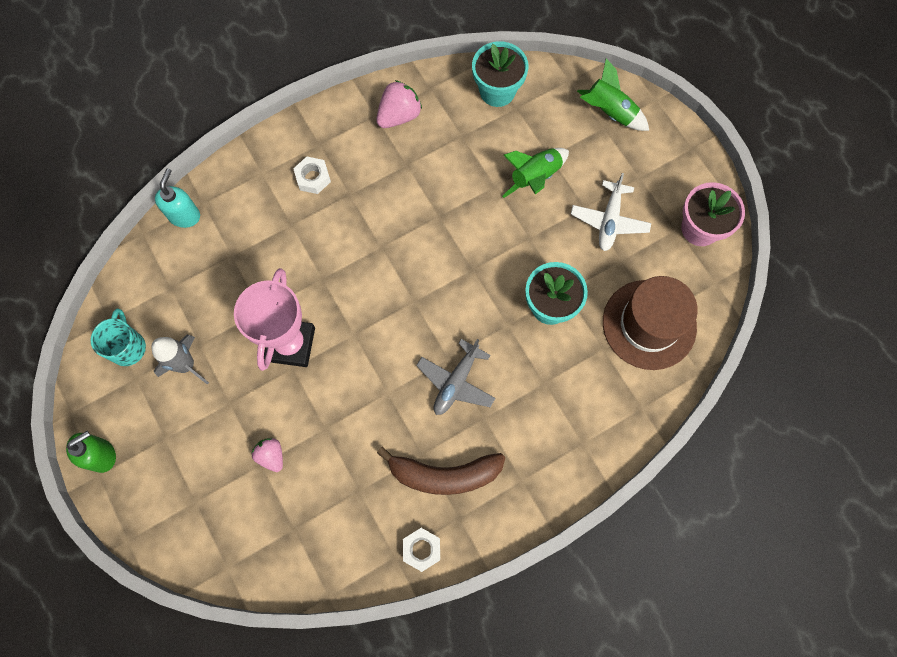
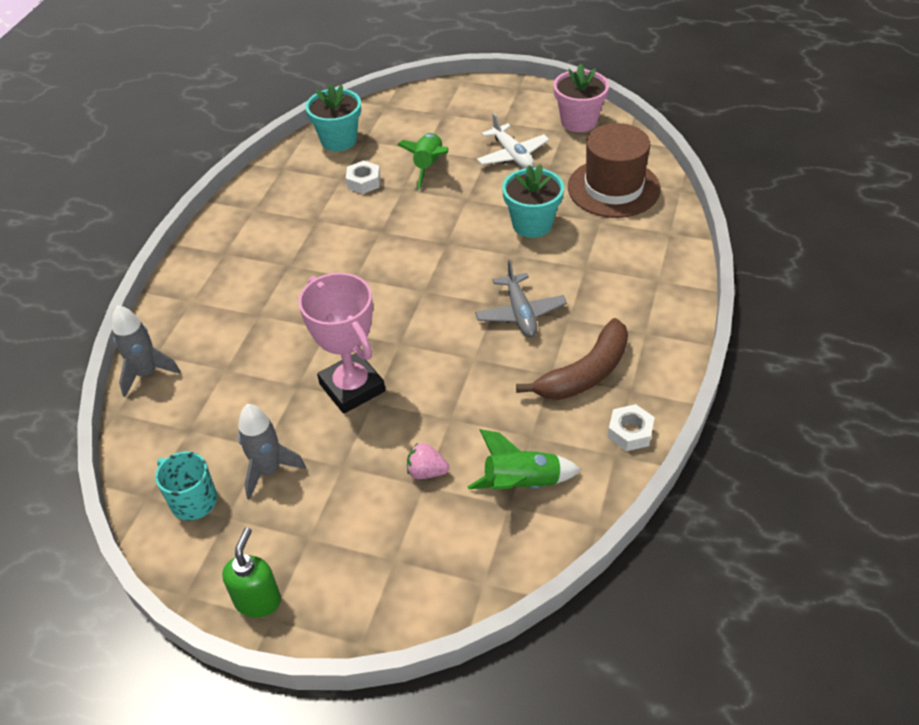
camera: 40 degrees left, 25 degrees down
(184, 215) = (147, 373): turquoise soap dispenser -> grey rocket
(313, 178) = (244, 275): white nut -> white nut (363, 182)
(399, 116) = (275, 197): pink strawberry -> none
(609, 112) = (437, 104): green rocket -> green rocket (522, 483)

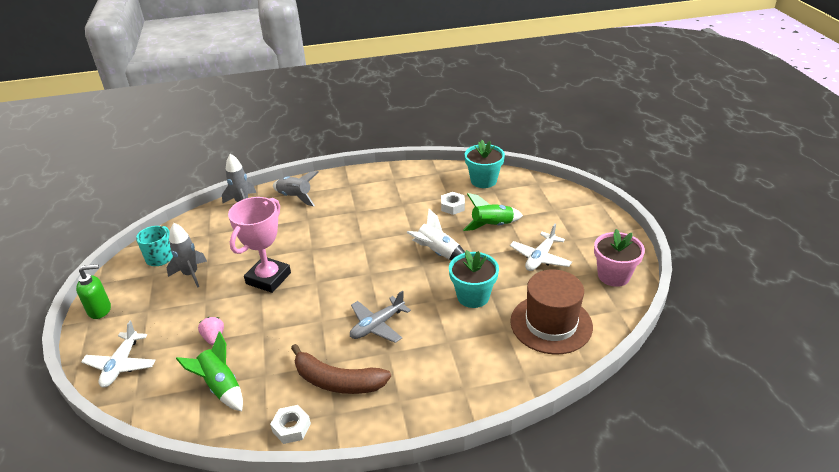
camera: 60 degrees right, 10 degrees down
(194, 313) = (295, 197): none -> grey rocket
(405, 588) = (121, 365): none -> white plane
(437, 223) = (438, 252): none -> white rocket

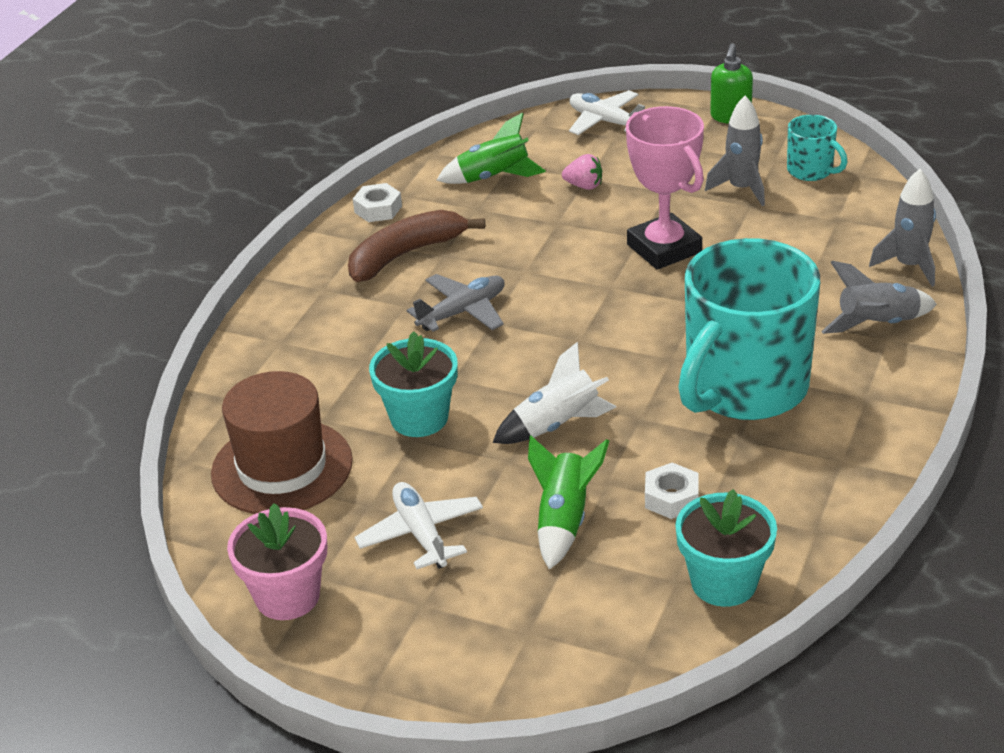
camera: 125 degrees right, 0 degrees up
(368, 214) = (744, 388): none -> turquoise mug
(377, 325) = (462, 312): grey plane -> grey plane turned 60 degrees clockwise

